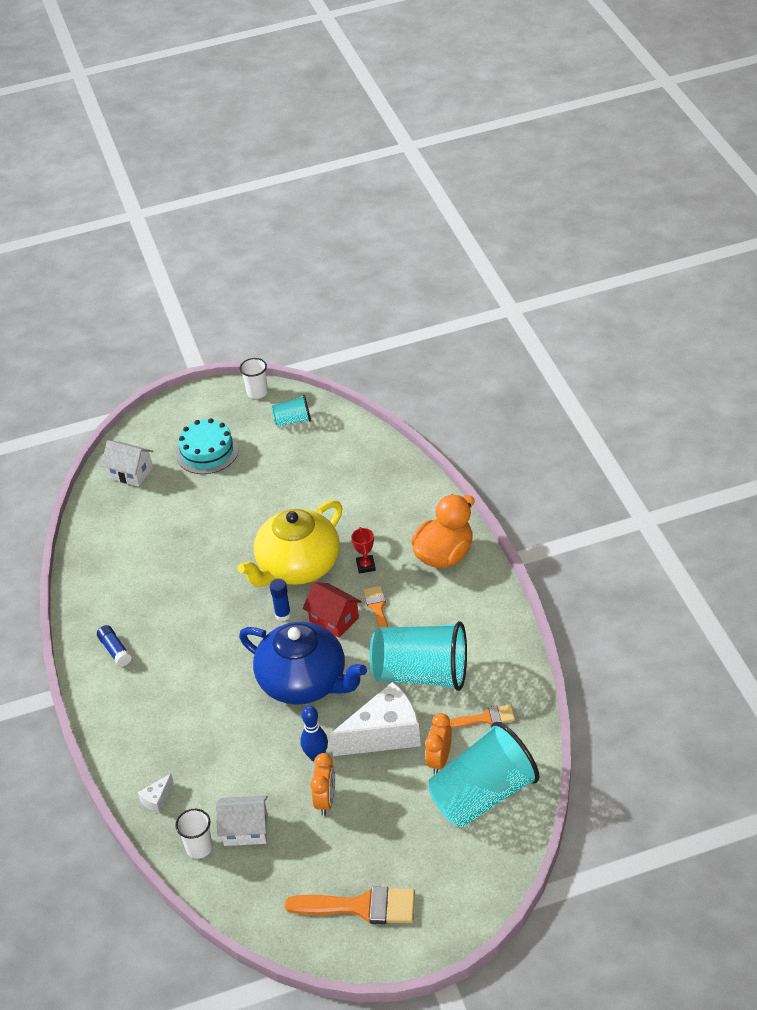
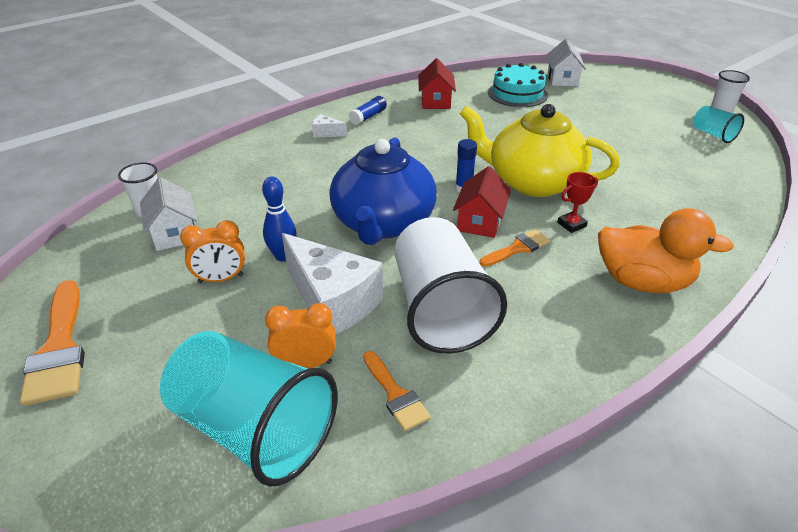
camera: 65 degrees right, 5 degrees down
(115, 587) = (435, 101): none -> red house
(157, 799) = (207, 174): white cheese -> white cheese (326, 133)
(207, 452) = (622, 104): turquoise cake -> turquoise cake (517, 94)
(421, 674) = (440, 310): turquoise cup -> white cup

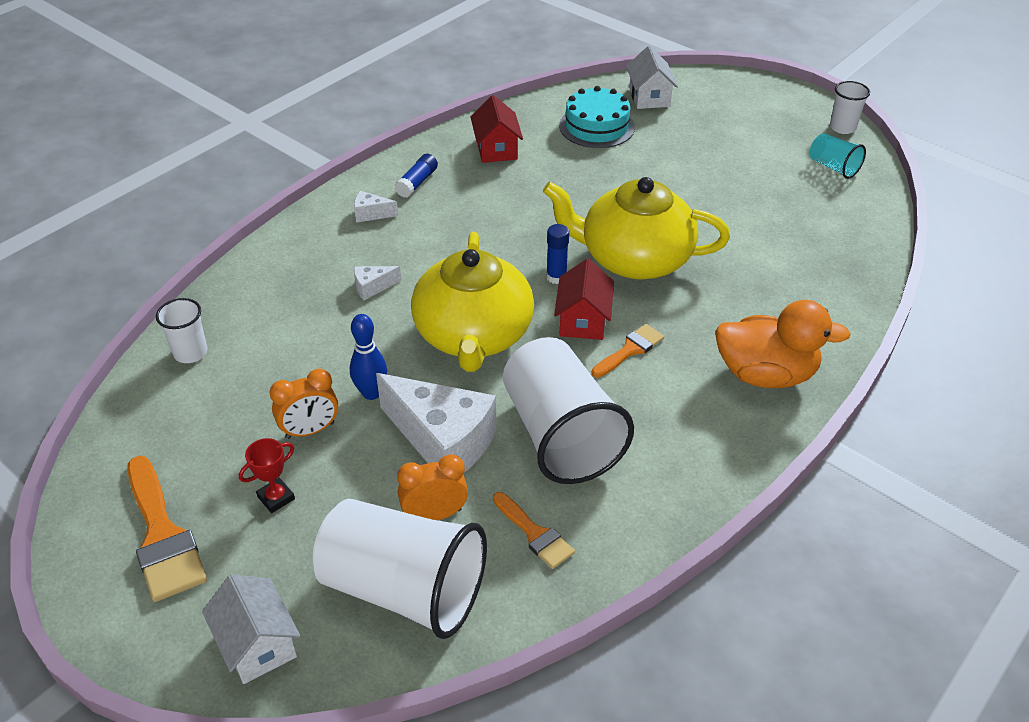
camera: 10 degrees left, 5 degrees up
(174, 233) = (233, 379): white house -> white house (257, 644)
(254, 429) = (403, 589): turquoise cup -> white cup
(311, 180) = (372, 287): none -> white cheese
(383, 223) = (473, 336): blue teapot -> yellow teapot
(571, 224) = (684, 312): red trophy -> red trophy (276, 498)

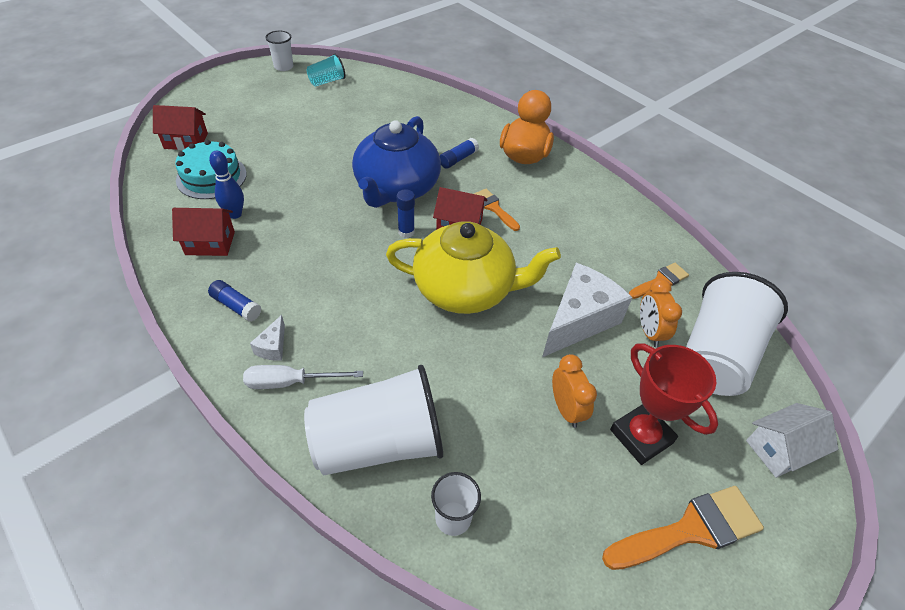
camera: 85 degrees left, 5 degrees up
(276, 498) = (641, 436): red trophy -> red trophy, size x1.93
(331, 232) = (290, 382): none -> white screwdriver
(371, 393) = (525, 362): blue bowling pin -> blue bowling pin (235, 214)
(372, 287) = (387, 353): white cheese -> none
(560, 435) = (574, 255): white cup -> white cup (378, 443)
(634, 259) = (396, 188): yellow teapot -> blue teapot
(649, 97) = (186, 141): white house -> red house
(721, 306) = (458, 159): none -> blue glue stick

